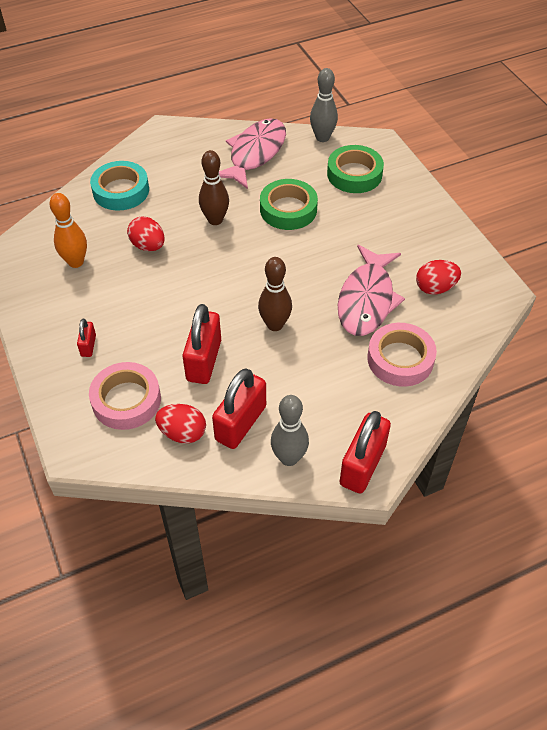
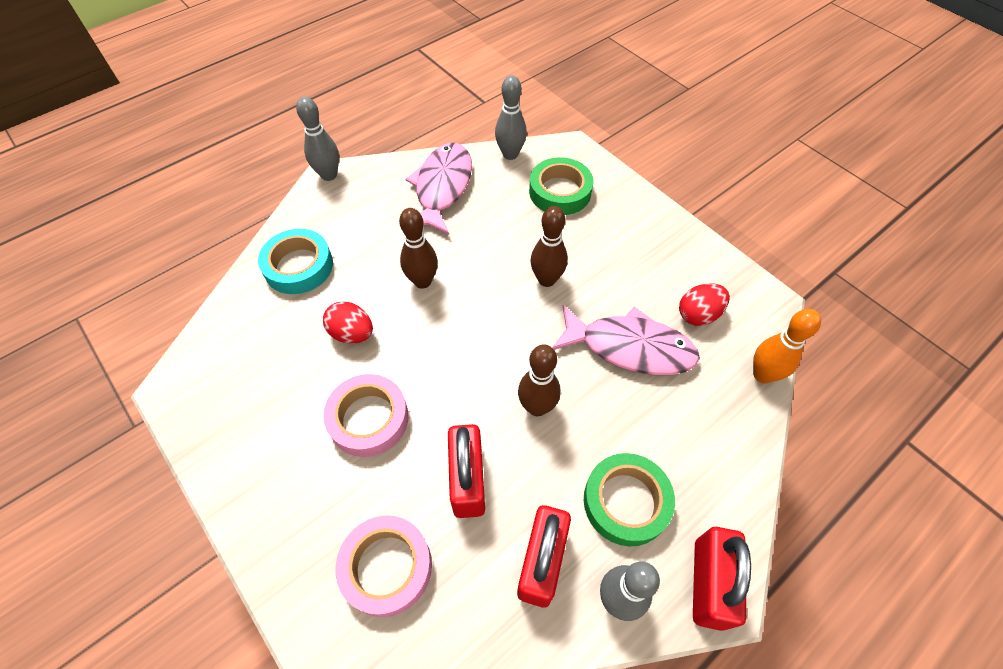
camera: 15 degrees left, 5 degrees up
(76, 262) = (267, 376): orange bowling pin -> orange bowling pin (762, 375)
(88, 346) = (315, 496): red padlock -> none
(165, 128) = (329, 175): none -> grey bowling pin
(182, 433) = (474, 598): red egg -> none
(288, 209) = (502, 250): green tape -> green tape (626, 502)
(317, 238) = (546, 279): none -> brown bowling pin
(367, 300) = (630, 347): pink fish -> pink fish turned 75 degrees counterclockwise
(400, 359) = (696, 418): pink tape -> pink tape (368, 419)

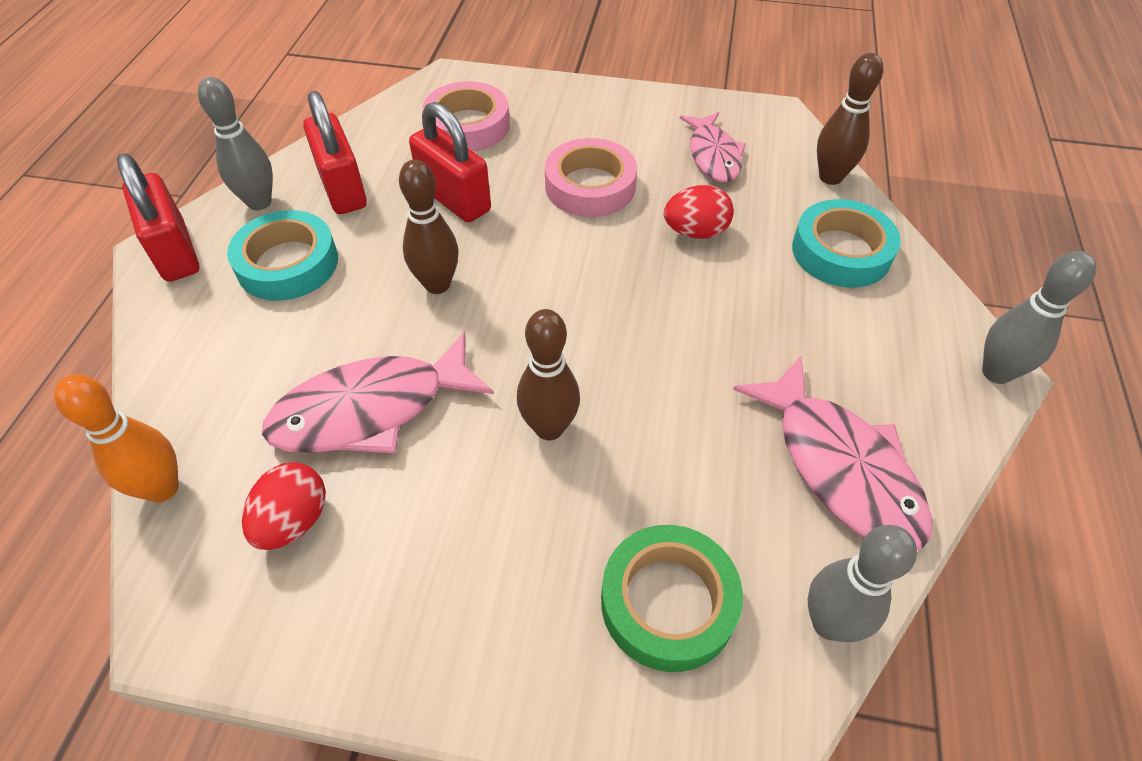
camera: 140 degrees right, 5 degrees down
(263, 383) = (713, 156): none -> pink fish
(422, 281) = (695, 323): brown bowling pin -> brown bowling pin (830, 177)
(626, 502) = (287, 264): green tape -> turquoise tape

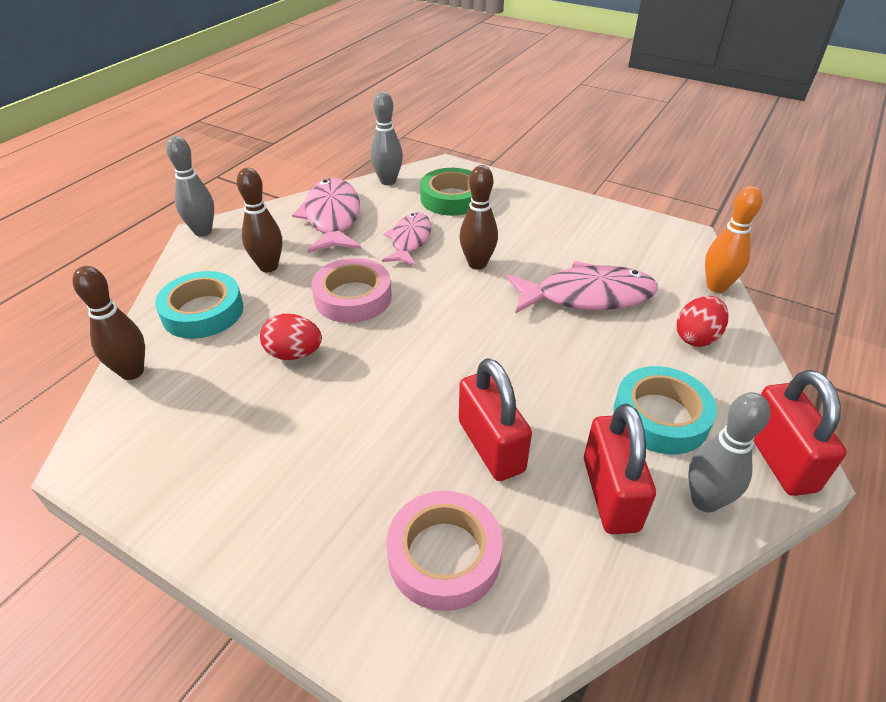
camera: 160 degrees left, 10 degrees down
(294, 521) = (633, 258): red egg -> red egg (696, 337)
(437, 284) = (527, 364): brown bowling pin -> brown bowling pin (268, 266)
(590, 186) = (351, 423): pink tape -> pink tape (353, 297)
(713, 156) = (207, 425): pink fish -> pink fish (409, 240)

